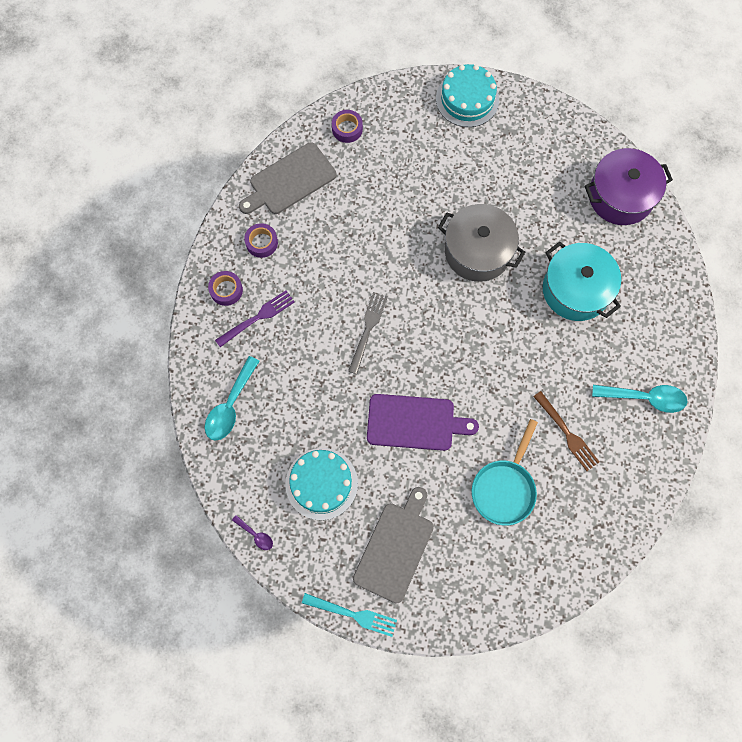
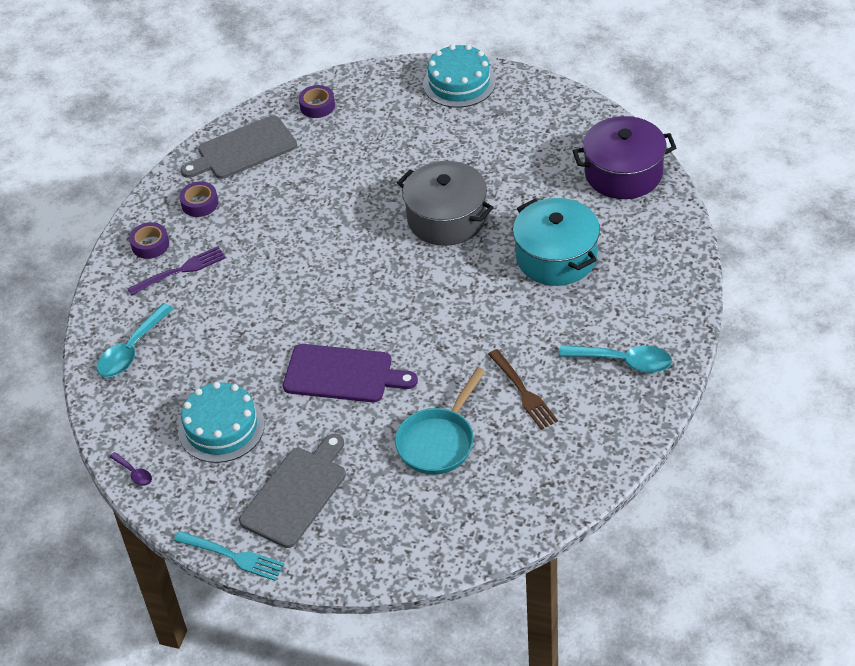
camera: 10 degrees right, 25 degrees down
(368, 329) = (305, 286): grey fork -> none

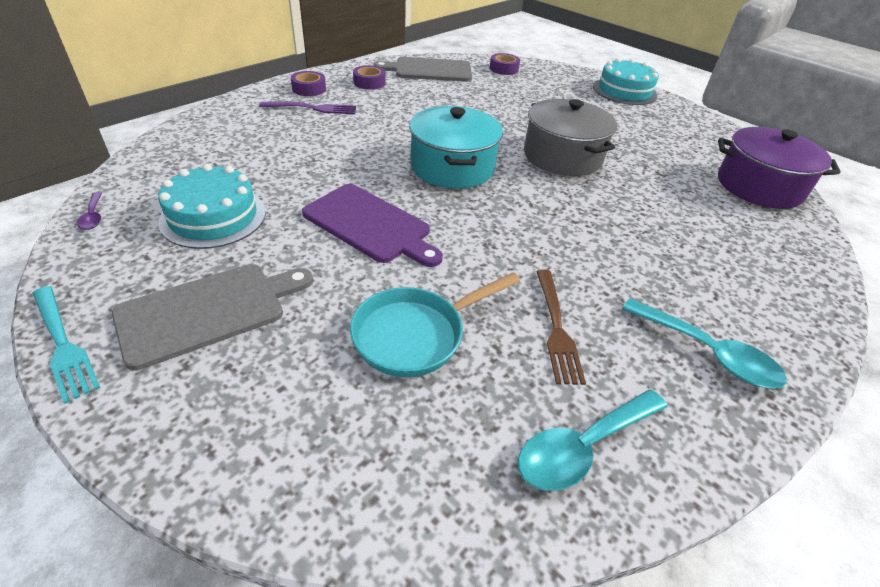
camera: 20 degrees right, 5 degrees down
(132, 350) = (216, 136): turquoise spoon -> turquoise spoon (583, 446)
(556, 257) = (660, 221): turquoise pot -> turquoise pot (452, 167)

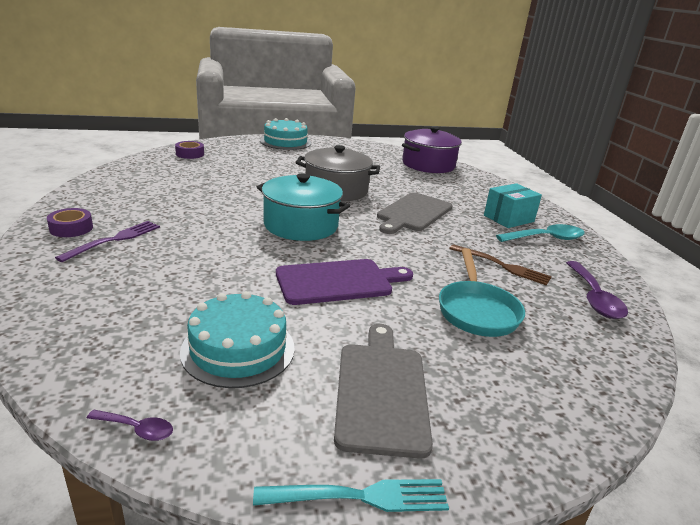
camera: 55 degrees left, 15 degrees down
(369, 83) = (114, 201): purple tape -> none
(429, 70) = (139, 174): grey cutting board -> grey cutting board (413, 213)
(583, 446) = (594, 298): turquoise spoon -> purple spoon
(713, 299) = (508, 218): none -> turquoise box

